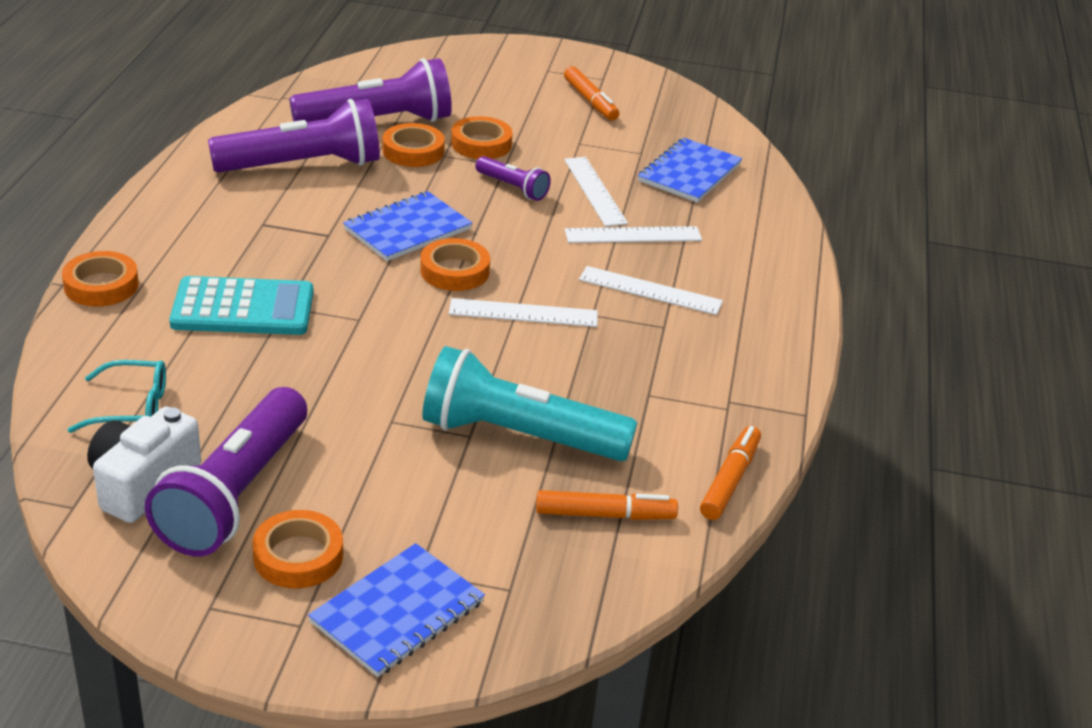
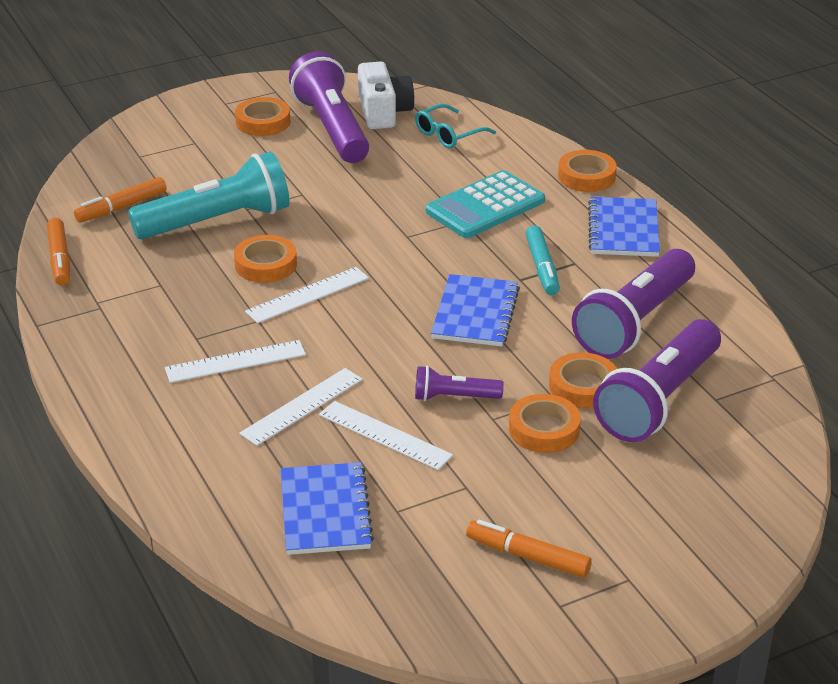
camera: 145 degrees right, 0 degrees up
(295, 233) = (542, 267): none -> turquoise marker
(397, 612) = (185, 125): blue notebook -> blue notebook (624, 229)
(454, 271) = (395, 300): orange tape -> orange tape (265, 264)

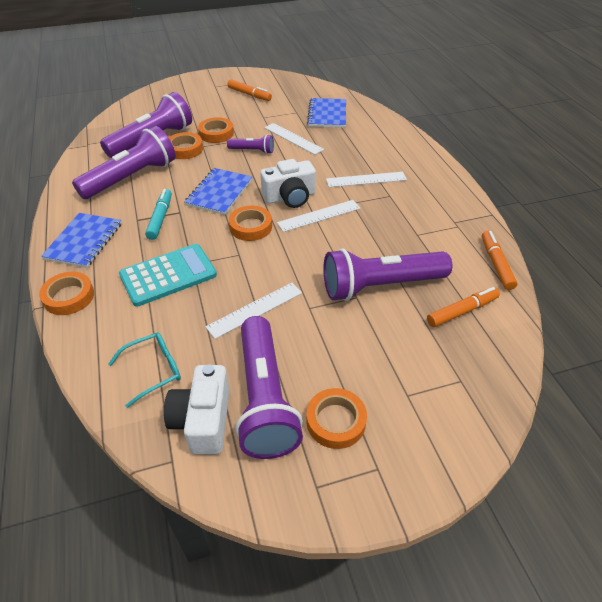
camera: 170 degrees left, 10 degrees up
(217, 221) = (380, 286): turquoise flashlight -> purple flashlight
(265, 264) = (345, 241): orange tape -> orange tape (251, 227)
(302, 406) = (331, 154): white ruler -> white ruler (255, 310)
(359, 318) = (290, 197): none -> white camera

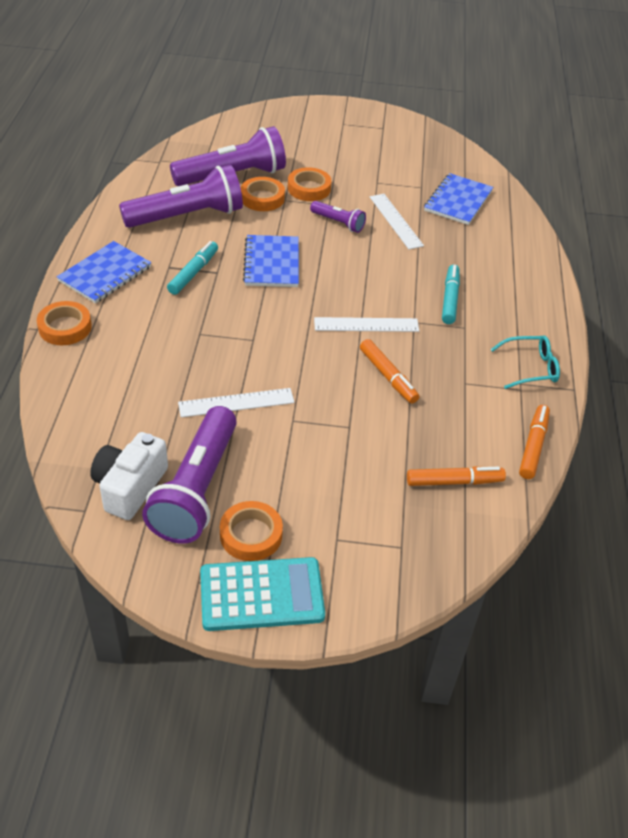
camera: 20 degrees right, 0 degrees up
(154, 370) = (109, 426): turquoise glasses -> turquoise glasses (530, 368)
(168, 275) = (170, 338): turquoise calculator -> turquoise calculator (261, 595)
(219, 193) = (272, 263): blue notebook -> blue notebook turned 45 degrees counterclockwise
(249, 94) = (378, 147): orange marker -> orange marker (388, 376)
(251, 227) = (283, 313): orange tape -> none
(290, 197) = (347, 293): white camera -> none
(366, 179) = (450, 299): white ruler -> turquoise marker
(380, 286) = (383, 424): purple flashlight -> none

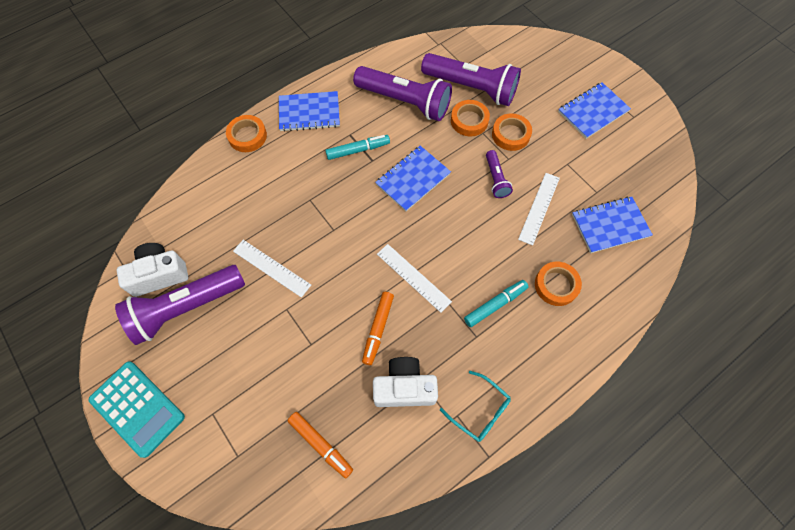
camera: 50 degrees right, 20 degrees up
(251, 535) = (176, 365): orange tape -> orange tape (556, 285)
(350, 140) = (593, 111): none -> blue notebook
(461, 396) = (404, 387): none -> white camera
(533, 446) = (402, 471): orange marker -> none

